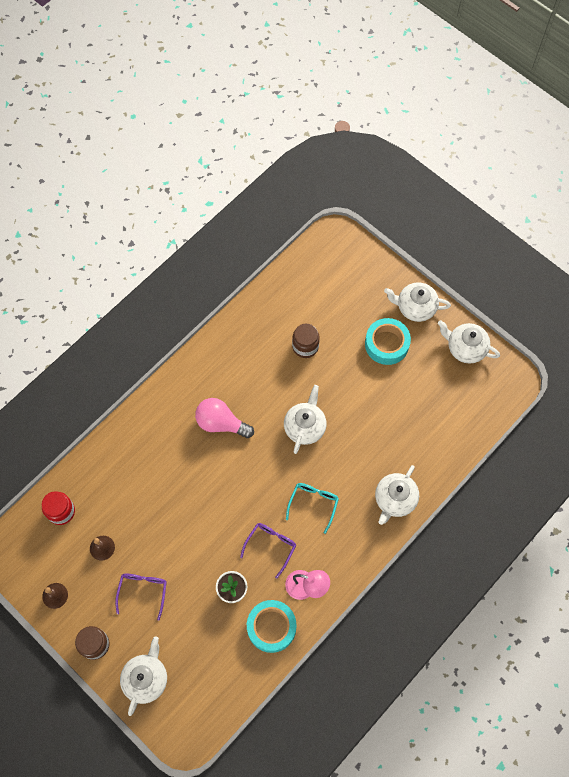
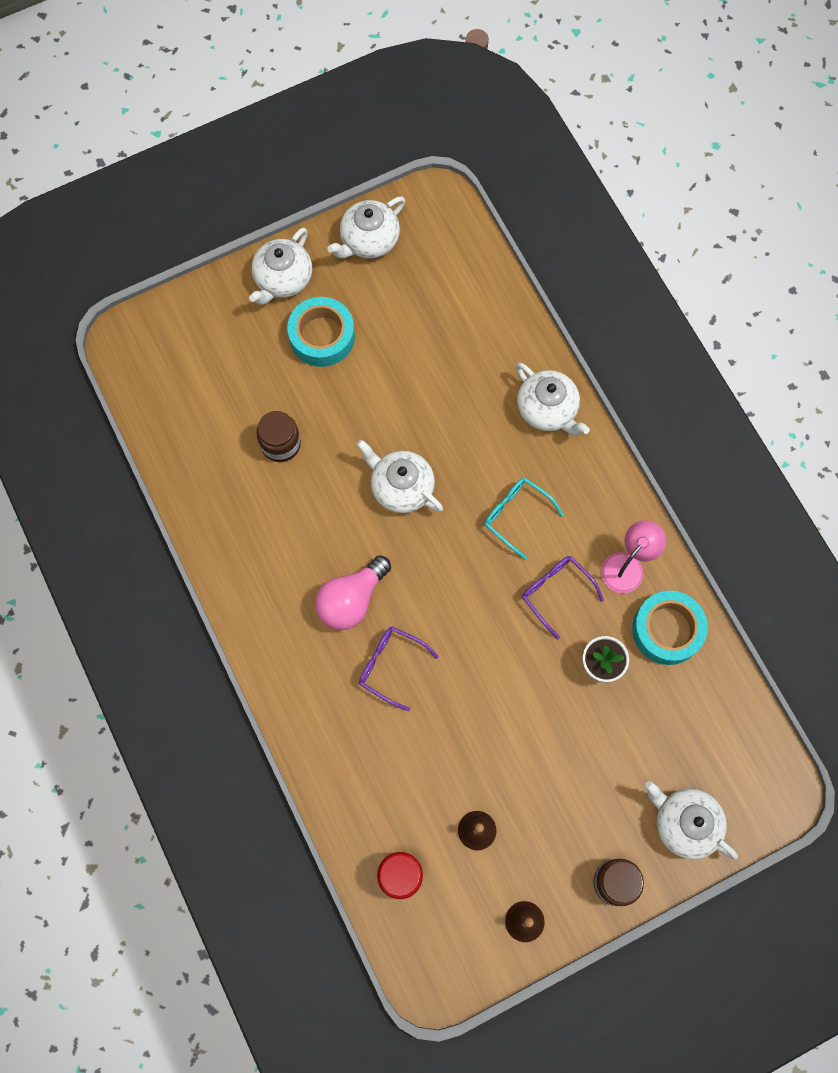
camera: 70 degrees left, 5 degrees up
(143, 591) = (561, 790): purple glasses -> purple glasses (390, 666)

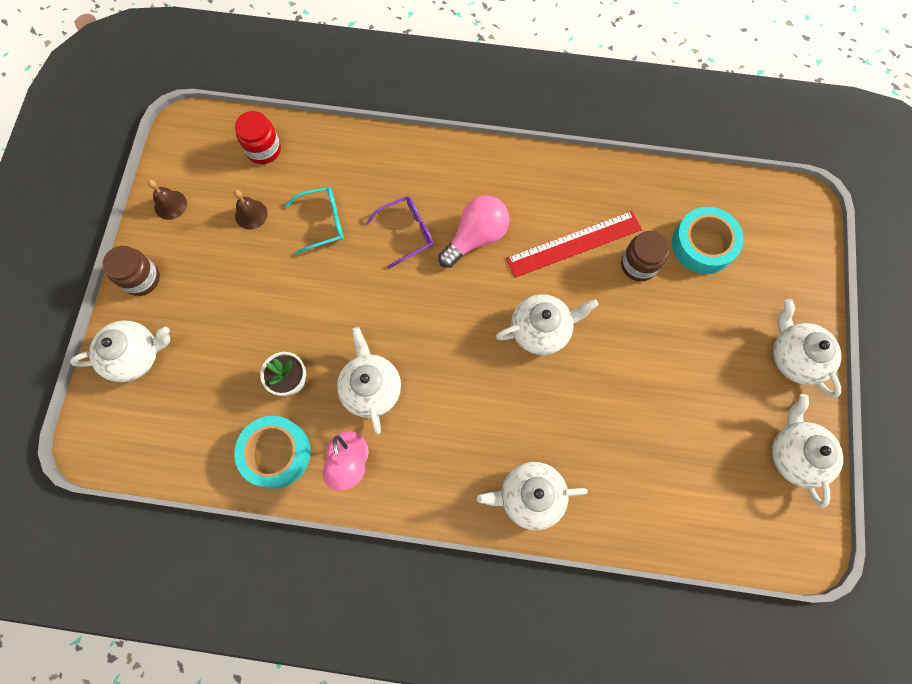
camera: 125 degrees right, 0 degrees up
(297, 510) = (574, 243): none -> red ruler
(322, 336) = (719, 354): turquoise tape -> turquoise tape (703, 245)
(351, 600) = (476, 237): pink light bulb -> pink light bulb turned 60 degrees clockwise
(516, 515) = (455, 402): turquoise glasses -> turquoise glasses (323, 222)
(556, 592) = (371, 388): purple glasses -> white teapot

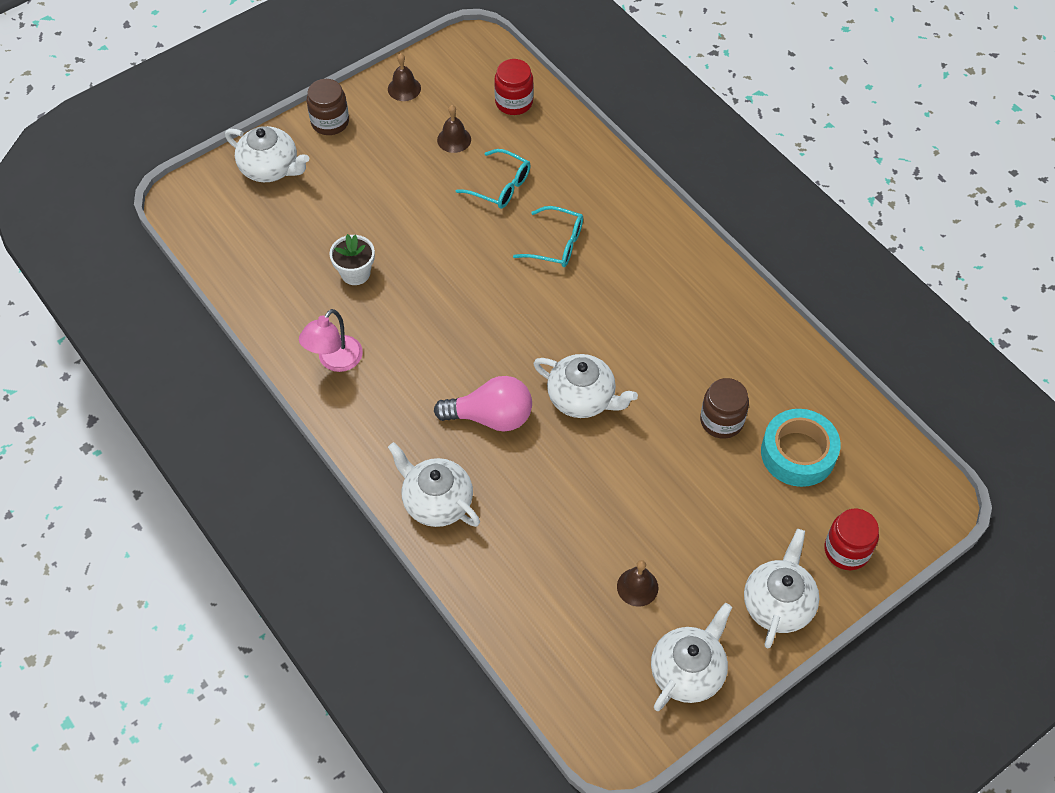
camera: 45 degrees right, 15 degrees down
(276, 453) = (292, 311): turquoise tape -> none
(371, 388) = (406, 327): white teapot -> none
(407, 232) = (556, 244): purple glasses -> turquoise glasses
(476, 237) = (607, 291): pink light bulb -> pink light bulb (491, 417)
(574, 243) = (684, 360): red ruler -> none
(710, 428) = (637, 587): none -> brown bell
(793, 283) = (846, 550): none -> red jar

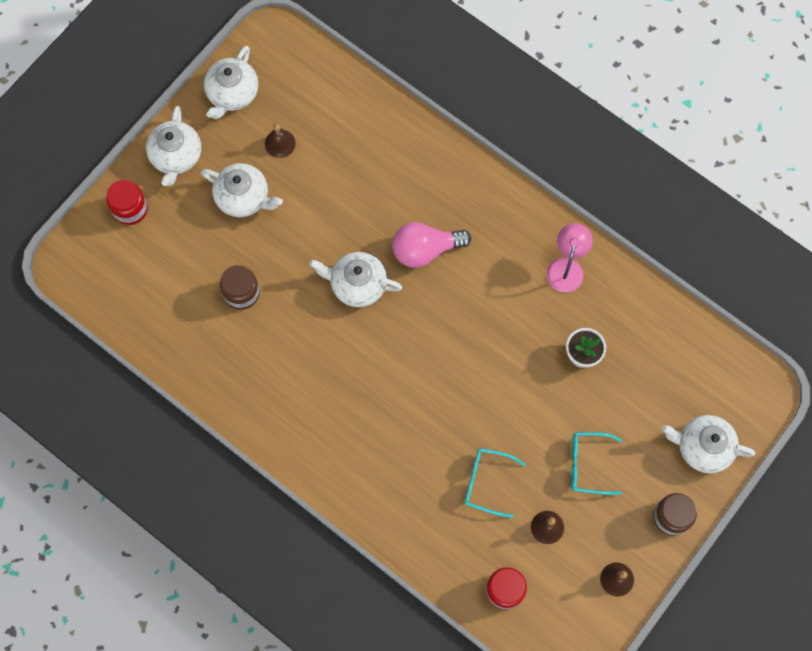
camera: 165 degrees right, 15 degrees up
(436, 501) = (445, 170): white teapot -> white teapot (243, 197)
(556, 244) = (418, 431): turquoise glasses -> turquoise glasses (587, 465)
(798, 453) = (176, 280): turquoise tape -> none

